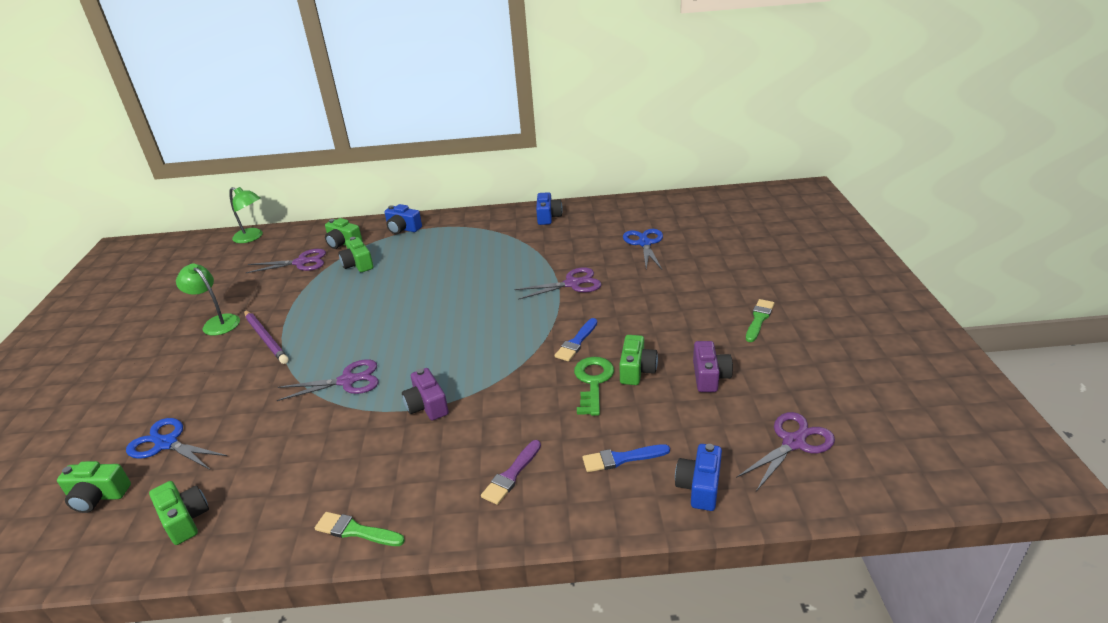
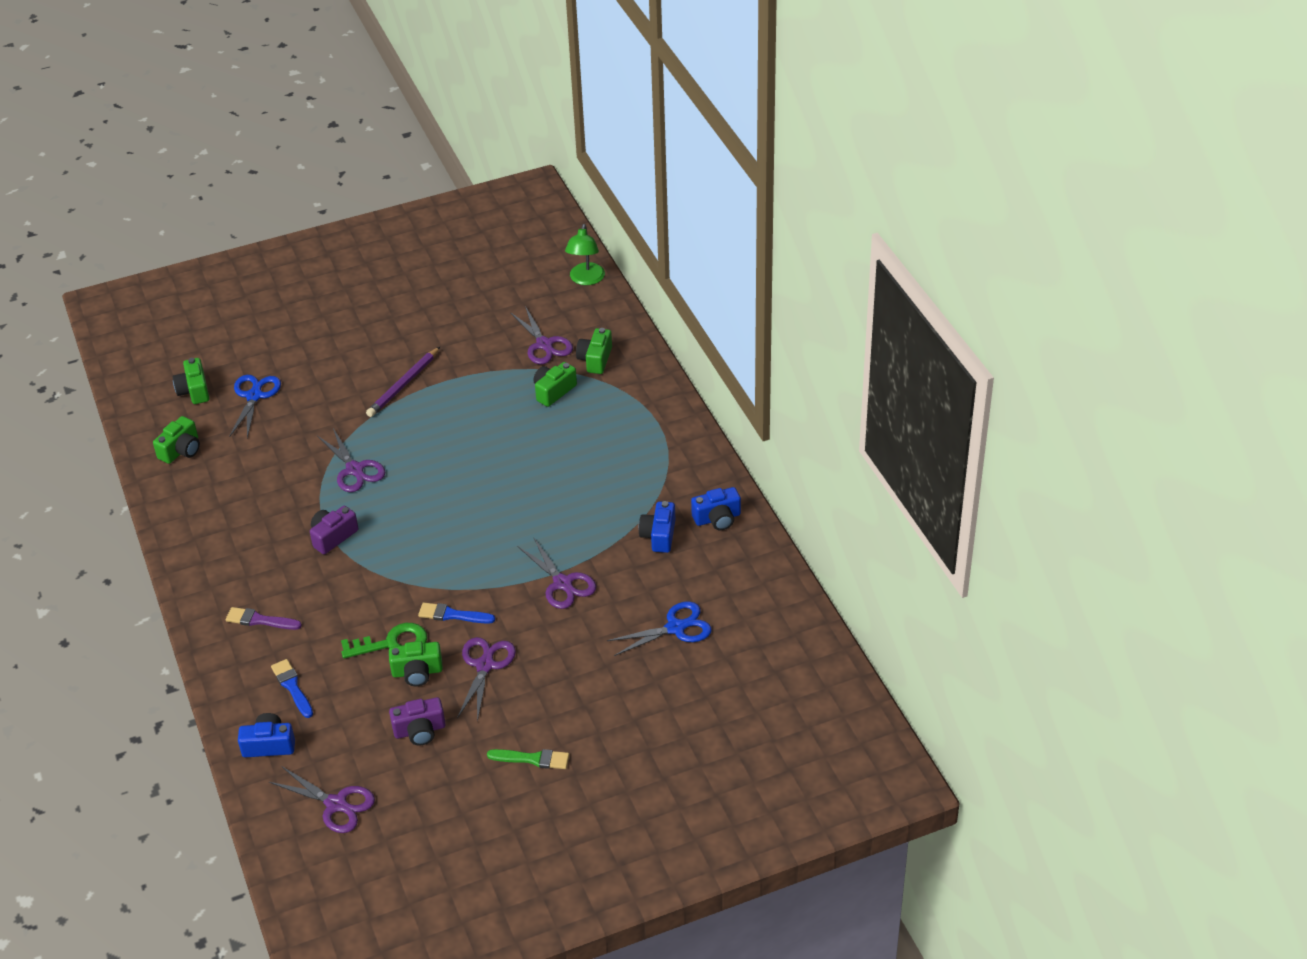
camera: 70 degrees right, 10 degrees up
(217, 322) = (420, 338): green lamp -> none
(356, 531) = (187, 549): green brush -> none
(403, 229) = (644, 396): blue camera -> blue camera (659, 535)
(645, 331) = (485, 665): none -> purple scissors

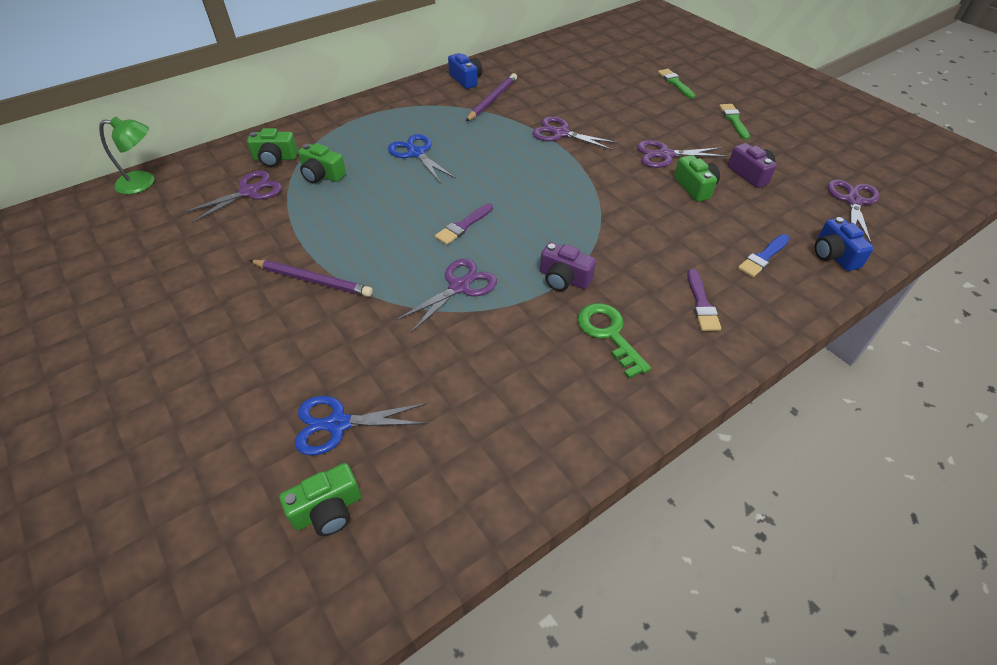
camera: 105 degrees left, 5 degrees up
(181, 450) = (461, 479): green camera -> none
(392, 643) = (674, 208): green key -> green key (608, 334)
(433, 481) = (463, 225): none -> purple brush
(453, 615) = (623, 181): blue brush -> none
(562, 583) = (561, 133): purple scissors -> purple scissors turned 105 degrees counterclockwise
(644, 729) = (675, 83): none -> green brush
(659, 535) = (492, 100): blue camera -> purple pencil
(675, 628) = (580, 83): blue scissors -> blue scissors (416, 153)

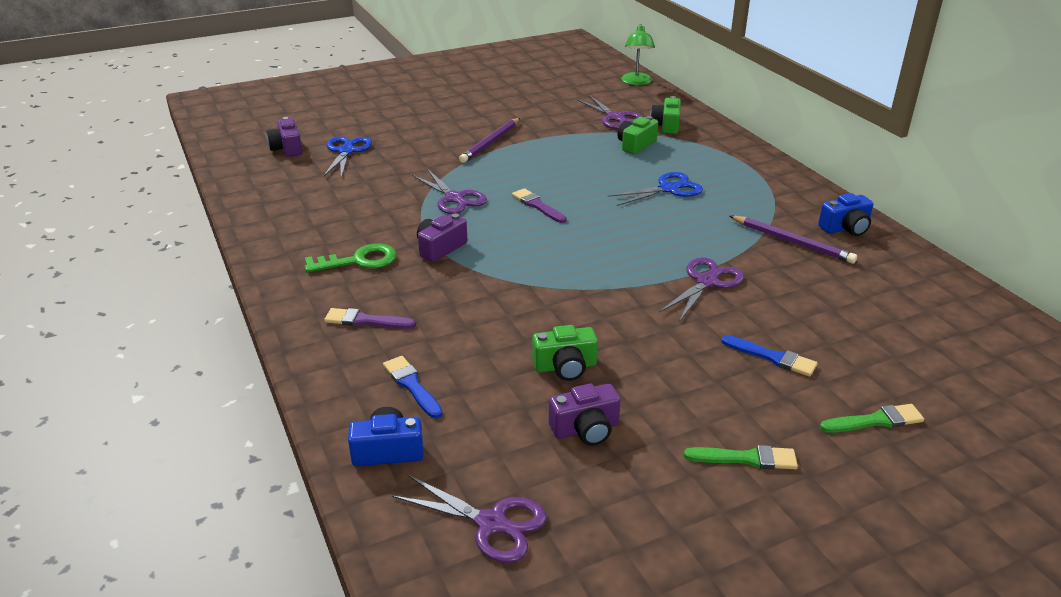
camera: 100 degrees right, 15 degrees down
(328, 510) = (287, 148): green camera -> purple camera
(636, 111) = (772, 357): none -> blue brush
(665, 155) = (646, 358): purple scissors -> none

